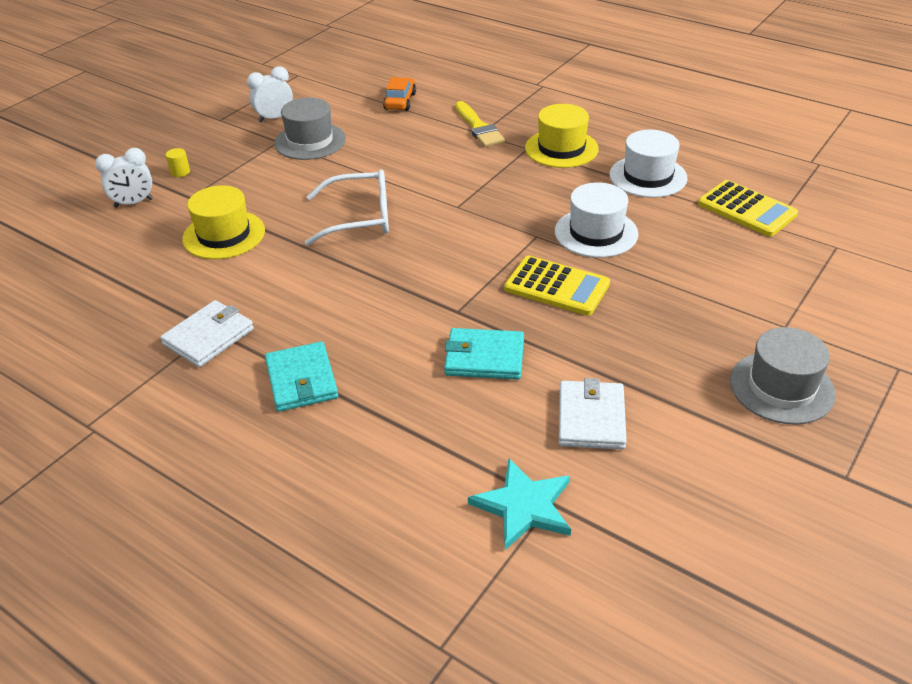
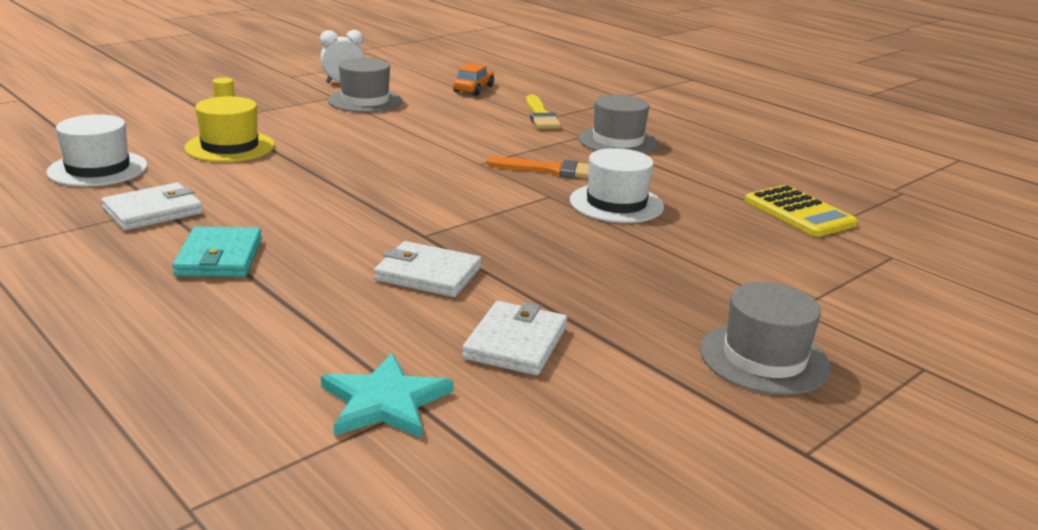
camera: 10 degrees right, 15 degrees down
(133, 203) = (163, 114): white clock -> none
(359, 218) = (373, 156): white glasses -> none
(484, 357) = (428, 274): turquoise wallet -> white wallet
(522, 201) = (550, 170): none -> orange brush
(556, 287) = (546, 235): yellow calculator -> none
(561, 148) = (618, 141): yellow hat -> grey hat
(648, 176) = (700, 173): white hat -> white hat (98, 169)

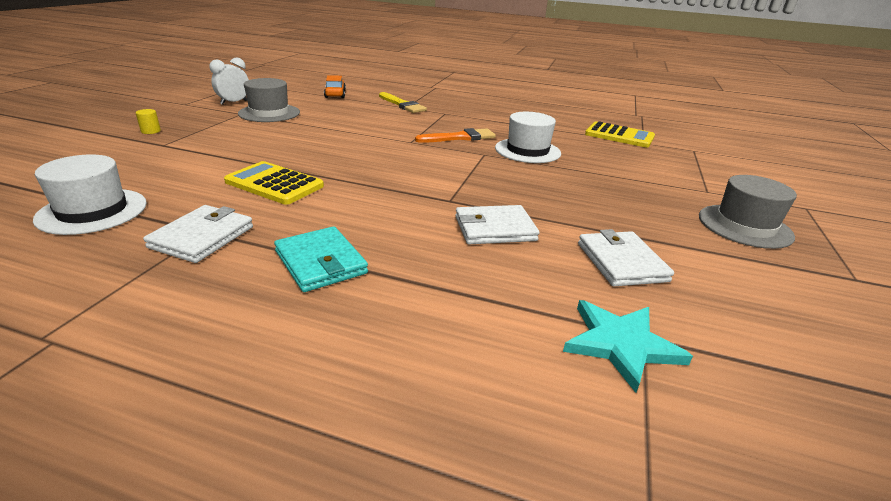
camera: 30 degrees left, 5 degrees up
(230, 147) = (203, 166): yellow hat -> none
(271, 178) = (274, 184): none -> yellow calculator
(618, 141) = (469, 113): grey hat -> none

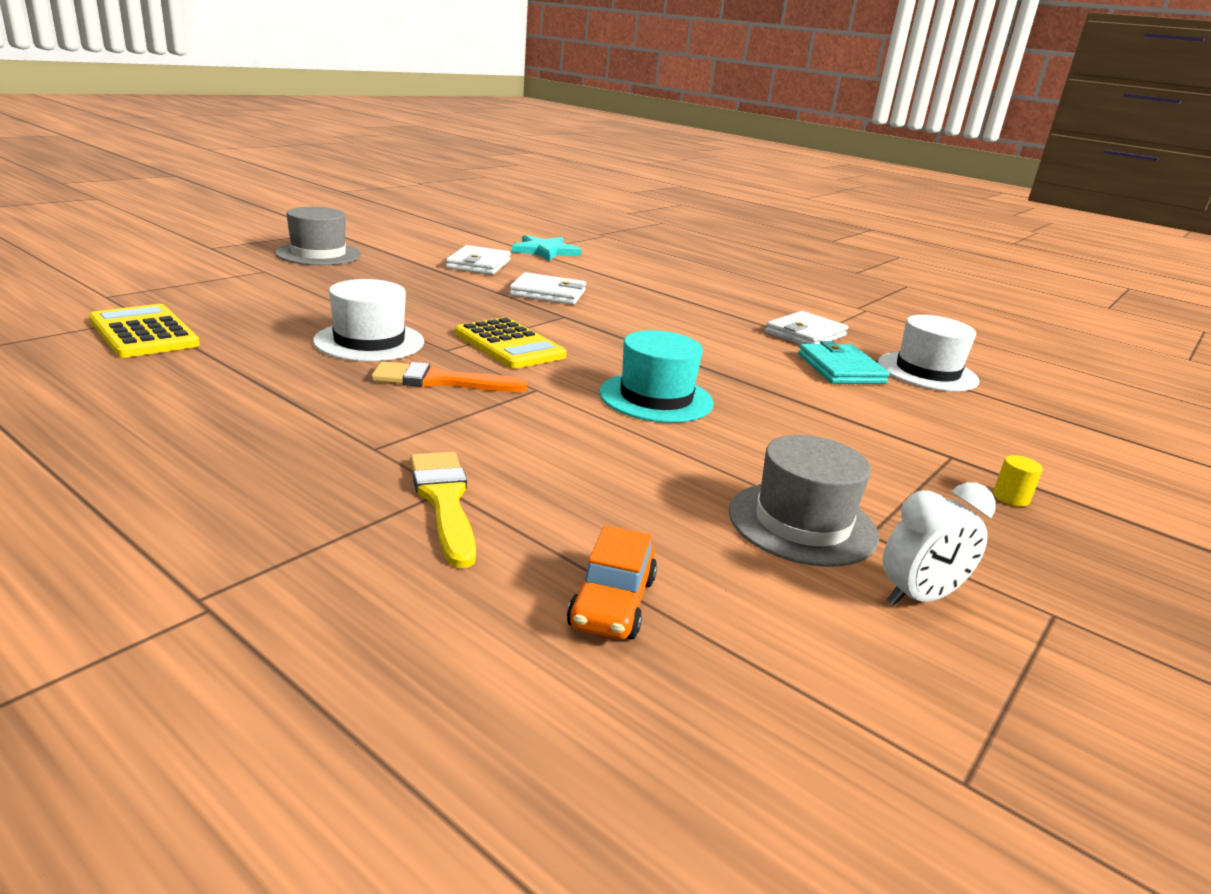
camera: 160 degrees left, 5 degrees down
(274, 184) = (753, 364): yellow calculator -> yellow calculator (509, 345)
(321, 262) = (706, 304): turquoise wallet -> turquoise wallet (840, 369)
(343, 148) = (656, 398): none -> turquoise hat

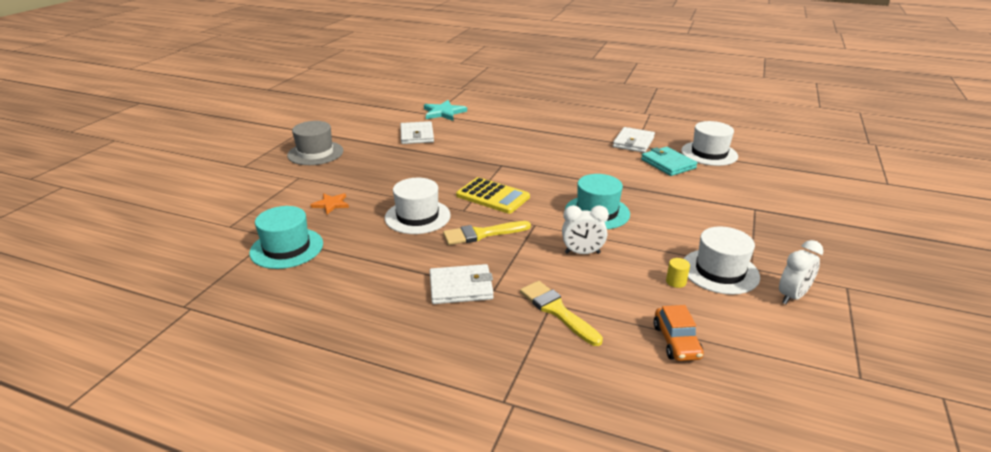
camera: 15 degrees left, 5 degrees up
(144, 333) = (287, 248): yellow calculator -> turquoise hat
(267, 304) = (331, 204): none -> orange star
(440, 381) = (482, 234): orange brush -> yellow brush
(548, 293) = (477, 149): white wallet -> white wallet (461, 287)
(575, 439) = (582, 253): none -> white clock
(802, 523) = (720, 271): grey hat -> white hat
(1010, 498) = (794, 227): yellow cylinder -> yellow cylinder (676, 282)

